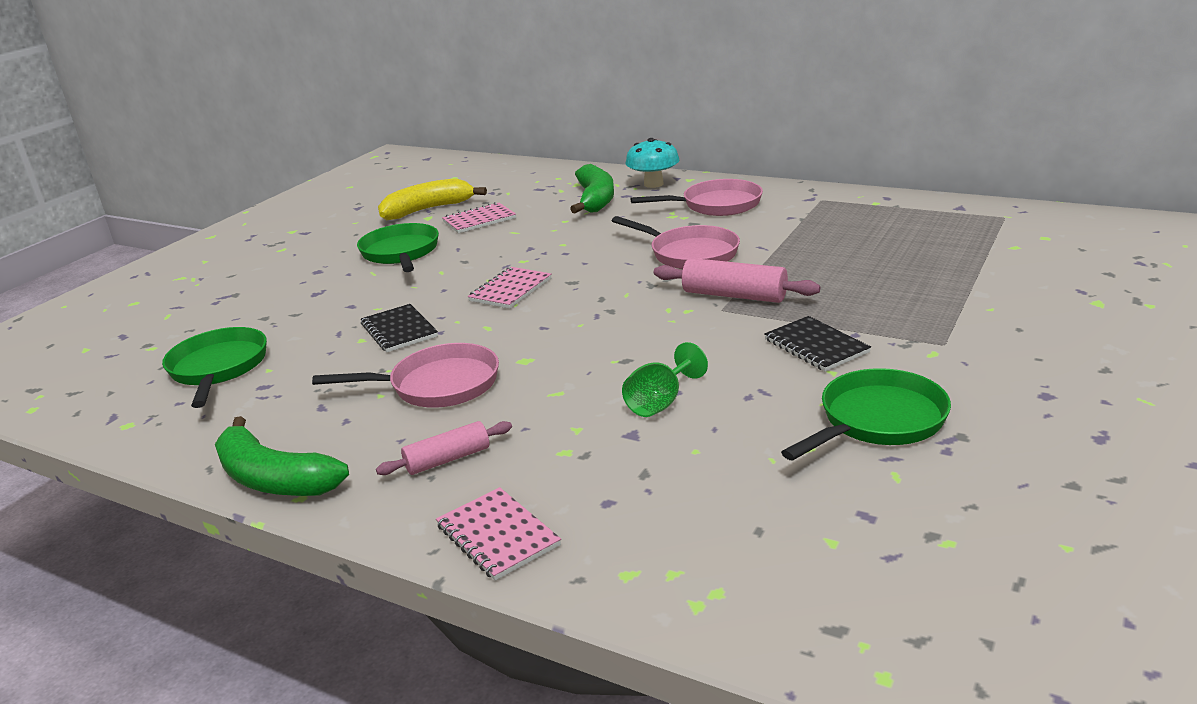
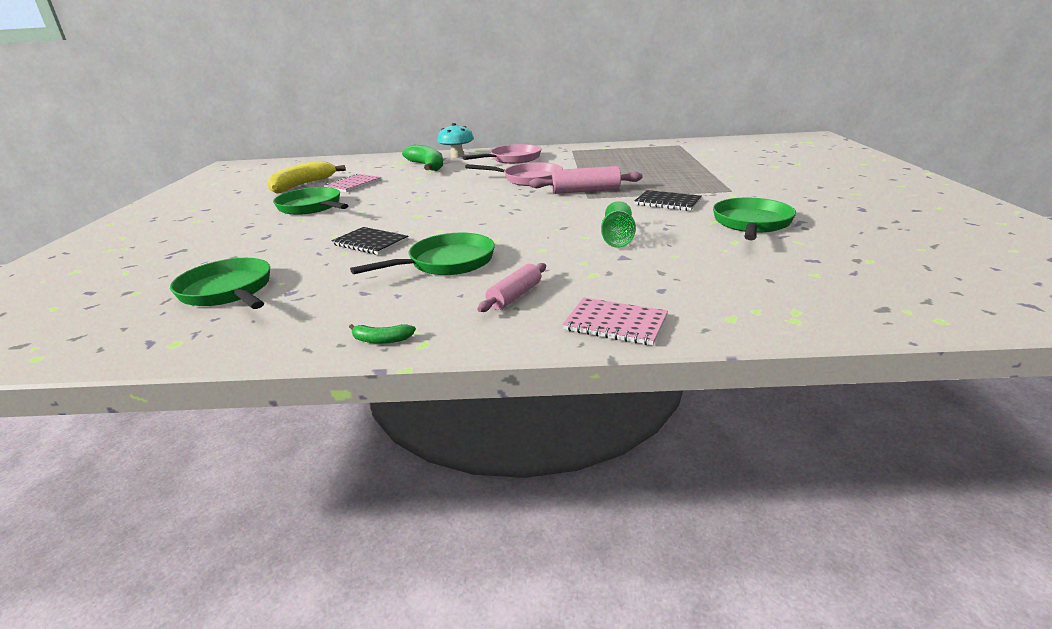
camera: 30 degrees left, 0 degrees up
(274, 479) = (381, 340): green banana -> green banana, size x0.43
(438, 385) = (446, 263): pink pan -> green pan
(510, 290) = (430, 211): pink notebook -> none

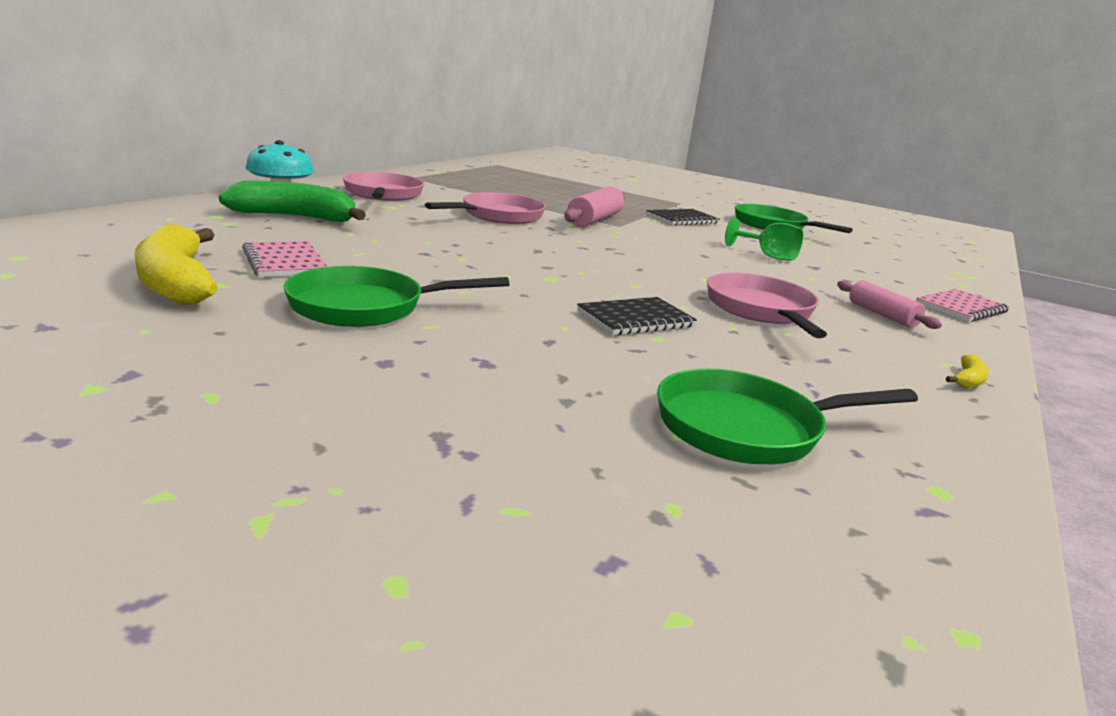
camera: 65 degrees left, 5 degrees down
(381, 340) = (968, 380): green banana -> yellow banana
(446, 263) = (761, 310): green pan -> pink pan

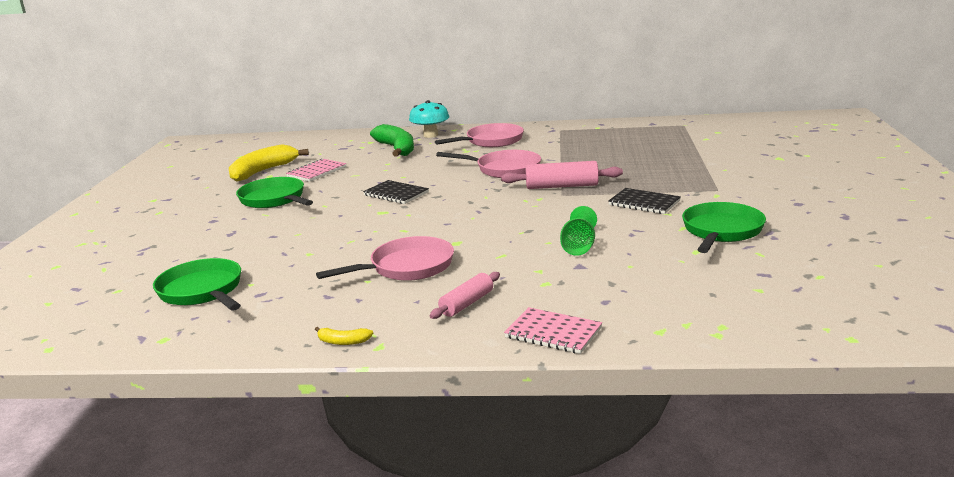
camera: 70 degrees right, 0 degrees up
(635, 319) = (334, 243): black notebook -> black notebook (396, 194)

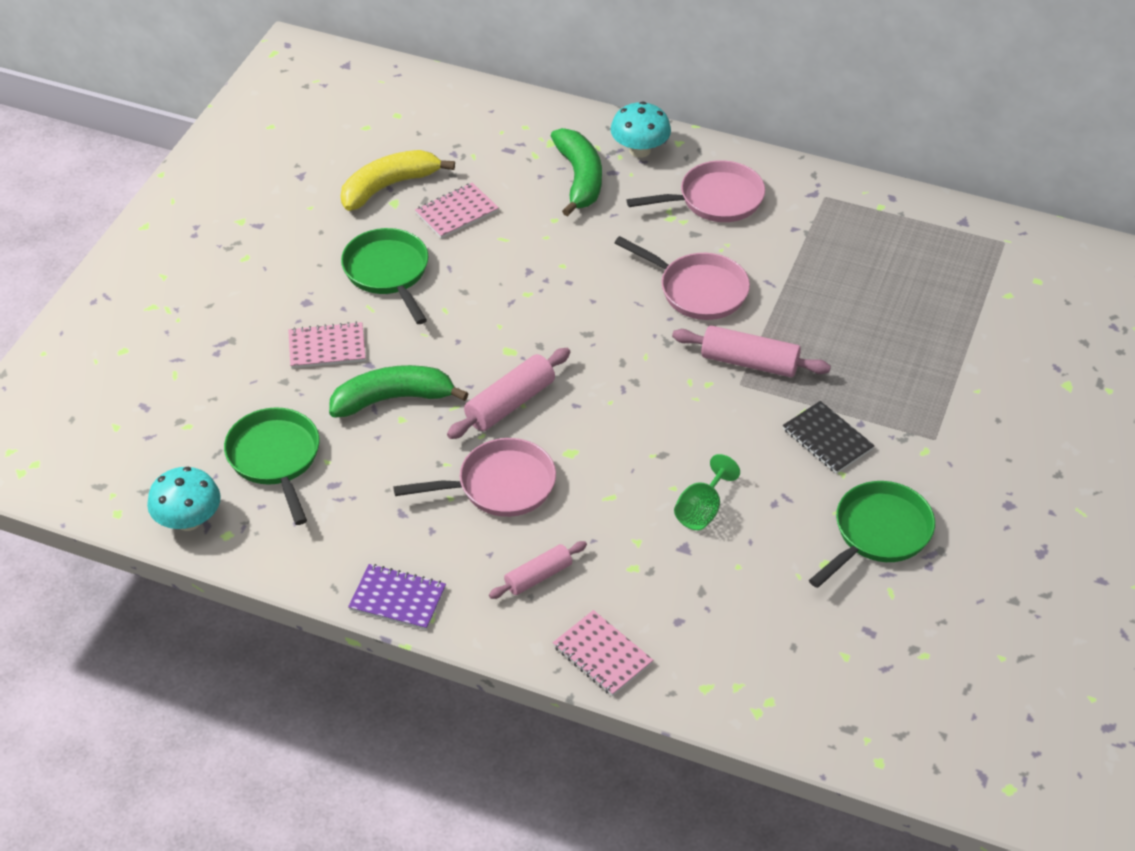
camera: 15 degrees right, 25 degrees up
(123, 339) = (188, 520): none -> turquoise mushroom
(235, 235) = (327, 347): none -> pink notebook
(298, 246) = (393, 399): none -> green banana
(343, 342) = (397, 599): yellow banana -> purple notebook
(394, 231) = (510, 403): none -> pink rolling pin
(396, 194) = (539, 310): black notebook -> none

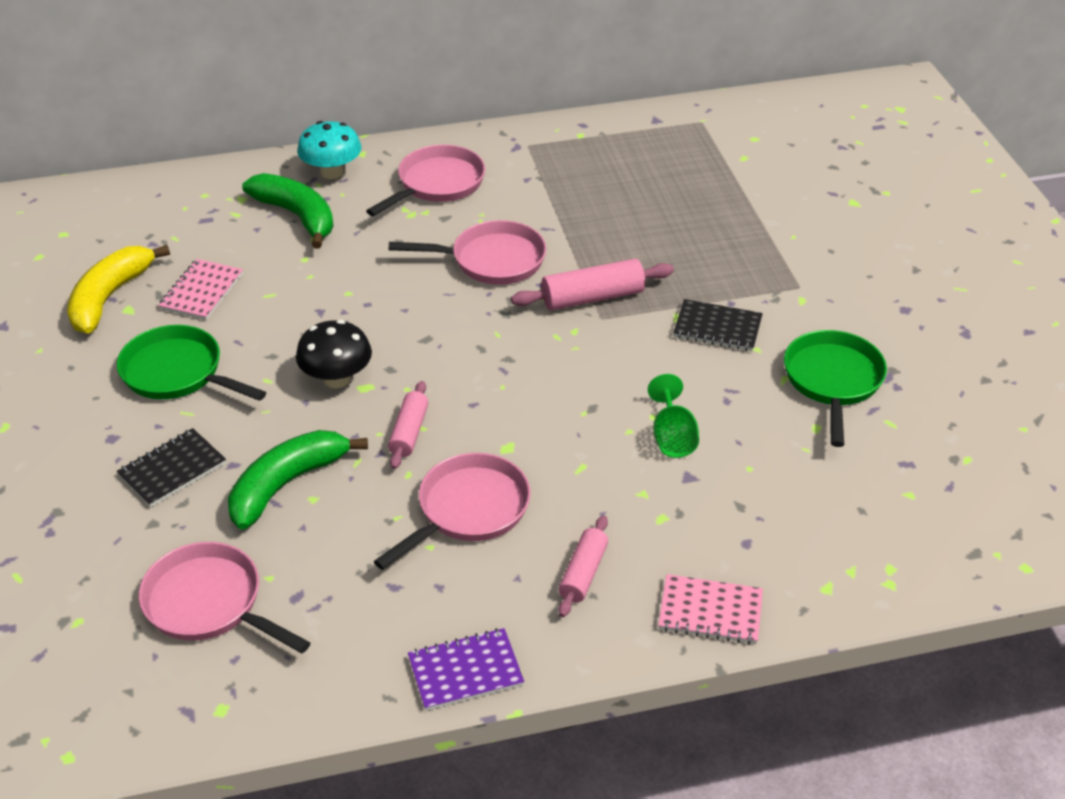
camera: 35 degrees left, 5 degrees down
(188, 520) = (162, 718): turquoise mushroom -> none
(275, 459) = (209, 603): green pan -> pink pan
(327, 347) = (172, 469): pink notebook -> black notebook
(494, 333) = (337, 379): none -> black mushroom
(510, 403) = (409, 432): pink rolling pin -> pink rolling pin, size x0.65

